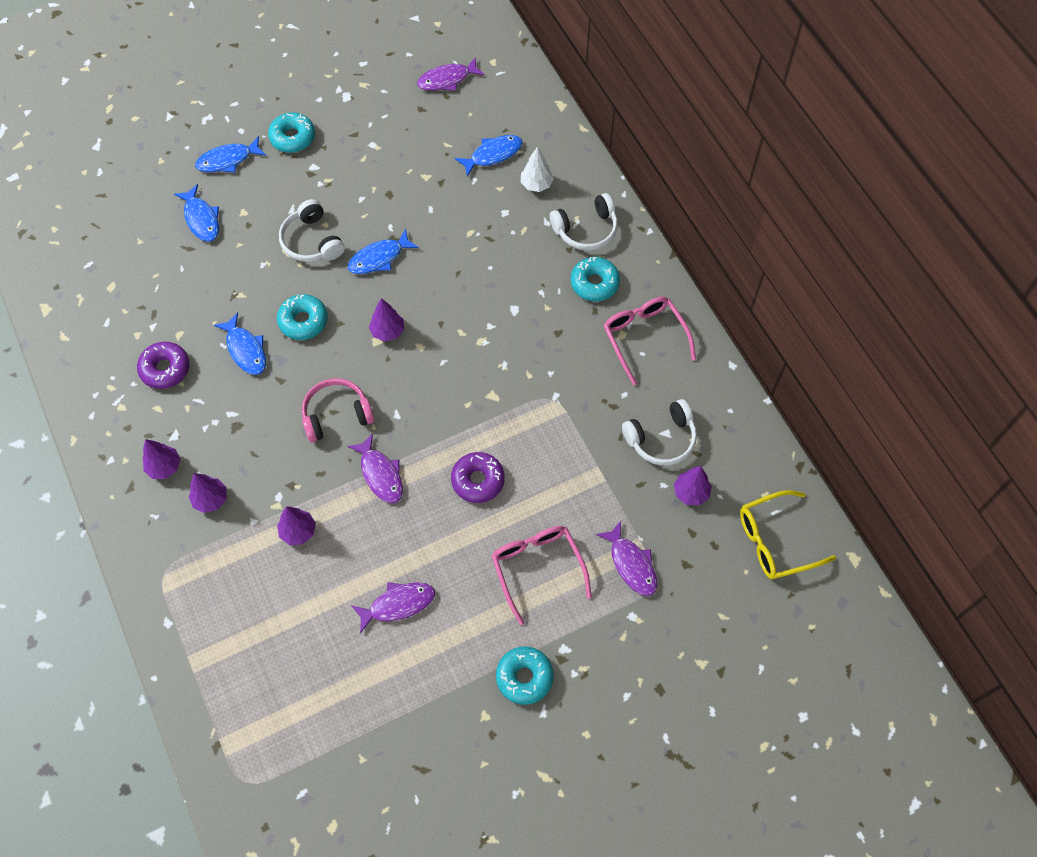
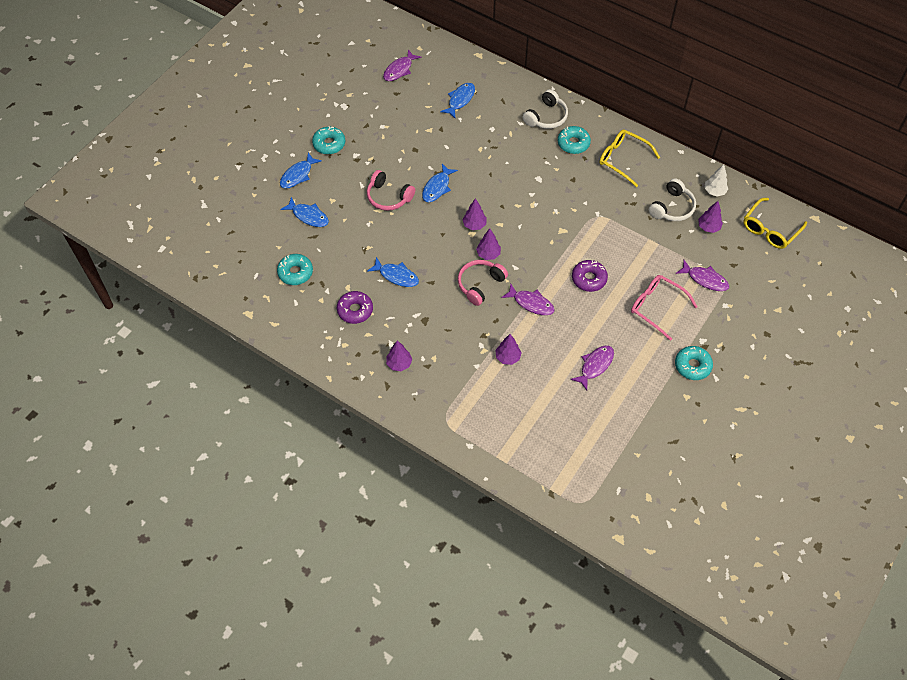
camera: 30 degrees left, 5 degrees down
(211, 499) = (442, 367): purple tree -> purple tree (488, 254)
(303, 321) = (419, 243): turquoise donut -> turquoise donut (295, 272)
(312, 241) = (388, 197): white headphones -> pink headphones
(536, 185) = (498, 105): white tree -> white tree (714, 191)
(644, 338) = (623, 160): pink glasses -> yellow glasses

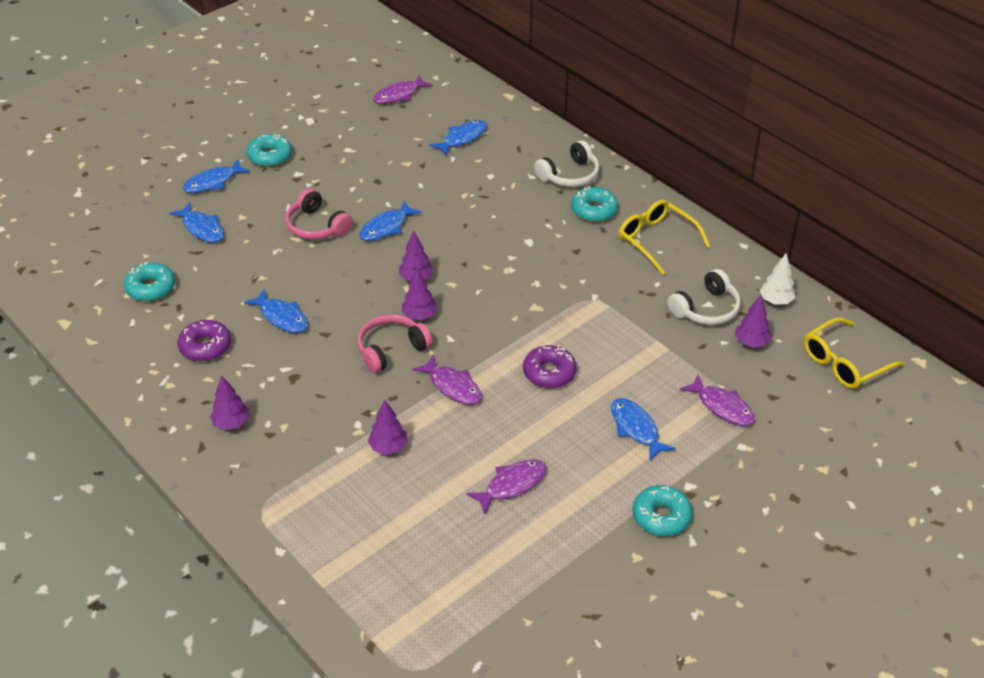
camera: 15 degrees right, 15 degrees down
(657, 307) = (636, 428): pink glasses -> blue fish

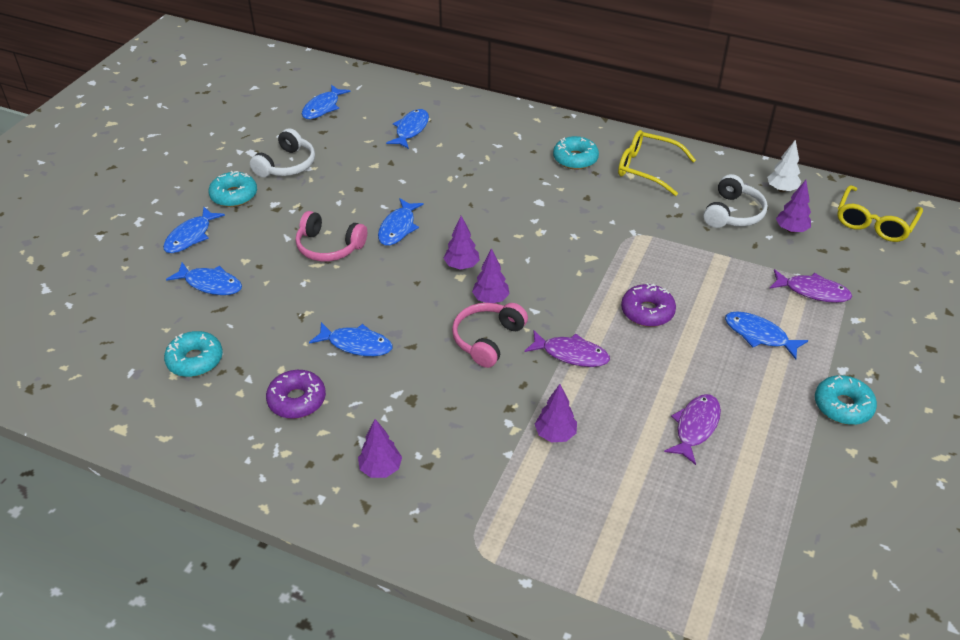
camera: 25 degrees left, 0 degrees up
(399, 95) = (323, 107): purple fish -> blue fish
(569, 175) = (531, 135): white headphones -> white headphones (287, 165)

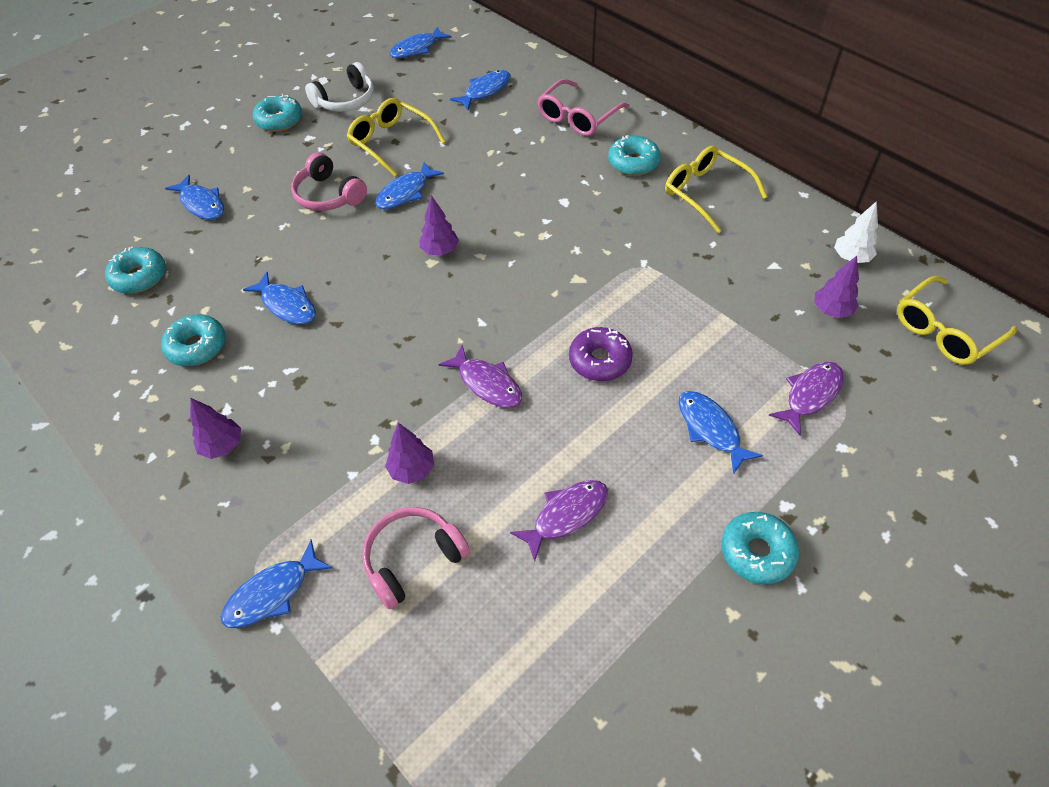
camera: 25 degrees right, 10 degrees up
(191, 236) = (217, 151): blue fish -> blue fish (272, 593)
(297, 400) = (197, 346): purple donut -> turquoise donut
(356, 190) = (391, 142): none -> yellow glasses
(487, 339) = (413, 339): pink headphones -> pink headphones (413, 559)
(490, 299) = (445, 296): purple tree -> none
(506, 133) = (578, 117): none -> pink glasses
(733, 213) = (773, 271): white headphones -> none
(812, 291) = (810, 395): purple fish -> purple fish turned 90 degrees counterclockwise

